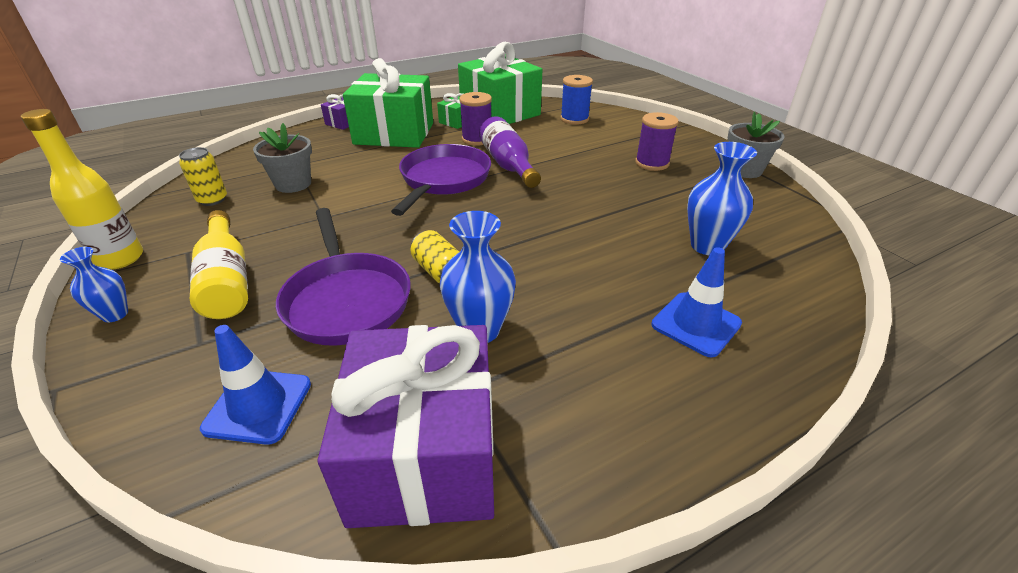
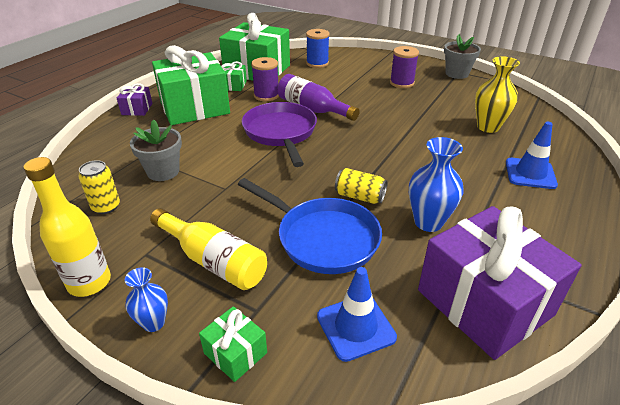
camera: 30 degrees left, 0 degrees up
(132, 374) = (235, 353): none -> green gift
(346, 300) = (323, 238): purple pan -> blue pan
(707, 246) = (488, 127): blue vase -> yellow vase

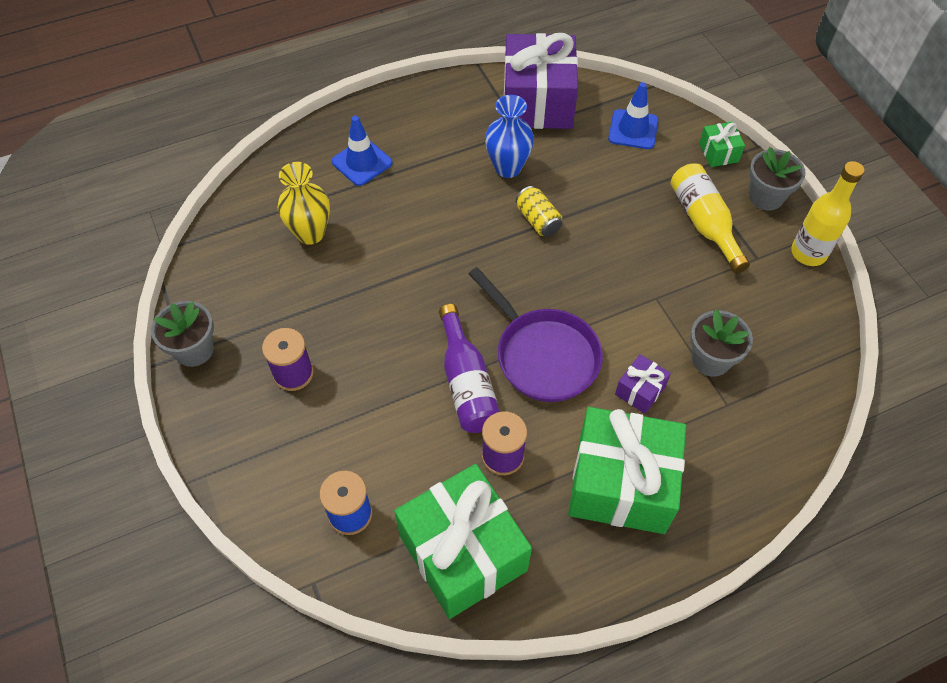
camera: 145 degrees left, 20 degrees up
(106, 207) = (783, 335): yellow can -> none
(137, 109) = (706, 531): purple gift -> purple gift (640, 390)
(154, 323) = (766, 197): blue vase -> grey flower pot
(233, 85) = (531, 520): green gift -> none
(281, 133) = (543, 355): purple pan -> purple pan turned 60 degrees counterclockwise
(323, 238) = (604, 198): blue pan -> none

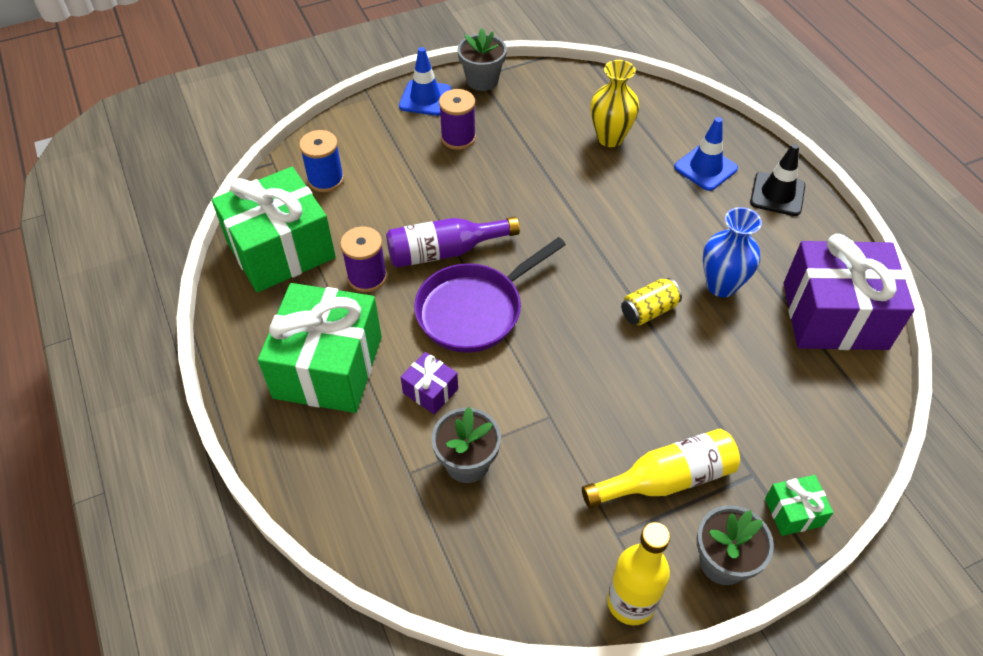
camera: 90 degrees right, 5 degrees down
(400, 116) = (777, 194): none -> black traffic cone
(633, 129) = (812, 413): blue traffic cone -> blue traffic cone (425, 98)

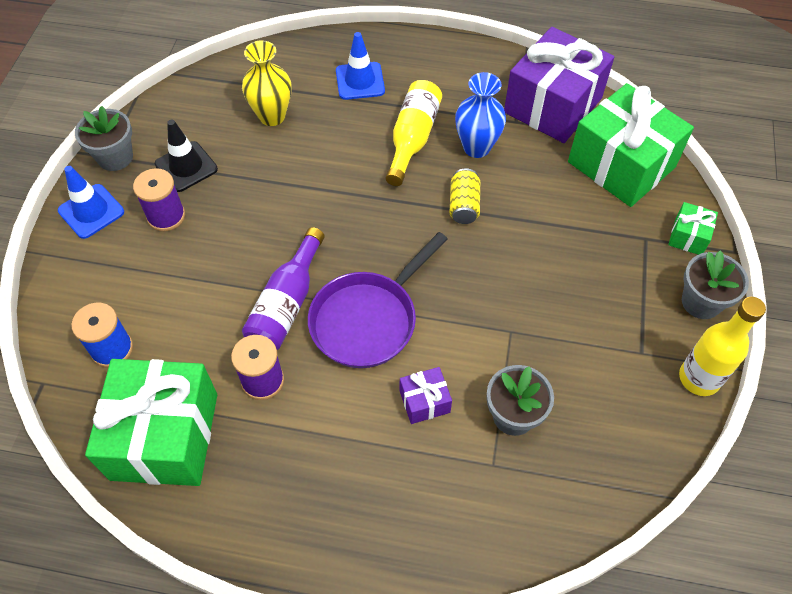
camera: 55 degrees left, 5 degrees up
(328, 367) = (337, 469): green gift -> green gift (621, 164)
(474, 310) = (368, 320): purple pan -> purple pan turned 45 degrees clockwise
(666, 479) = (616, 292): yellow bottle -> yellow bottle (412, 139)
(777, 194) = (423, 60): black traffic cone -> black traffic cone (186, 167)

